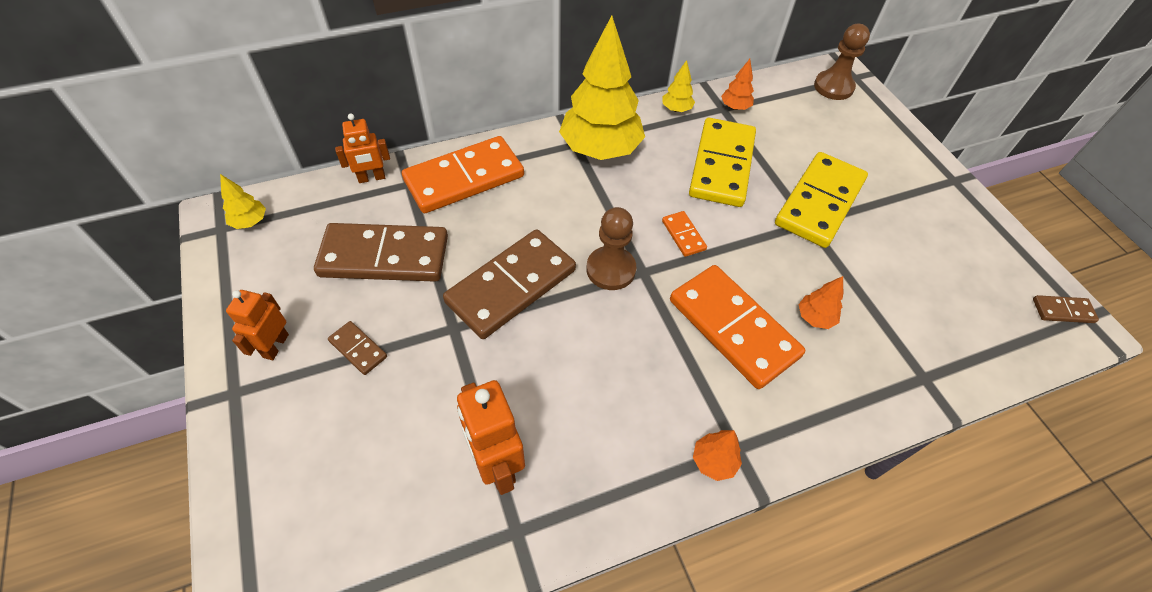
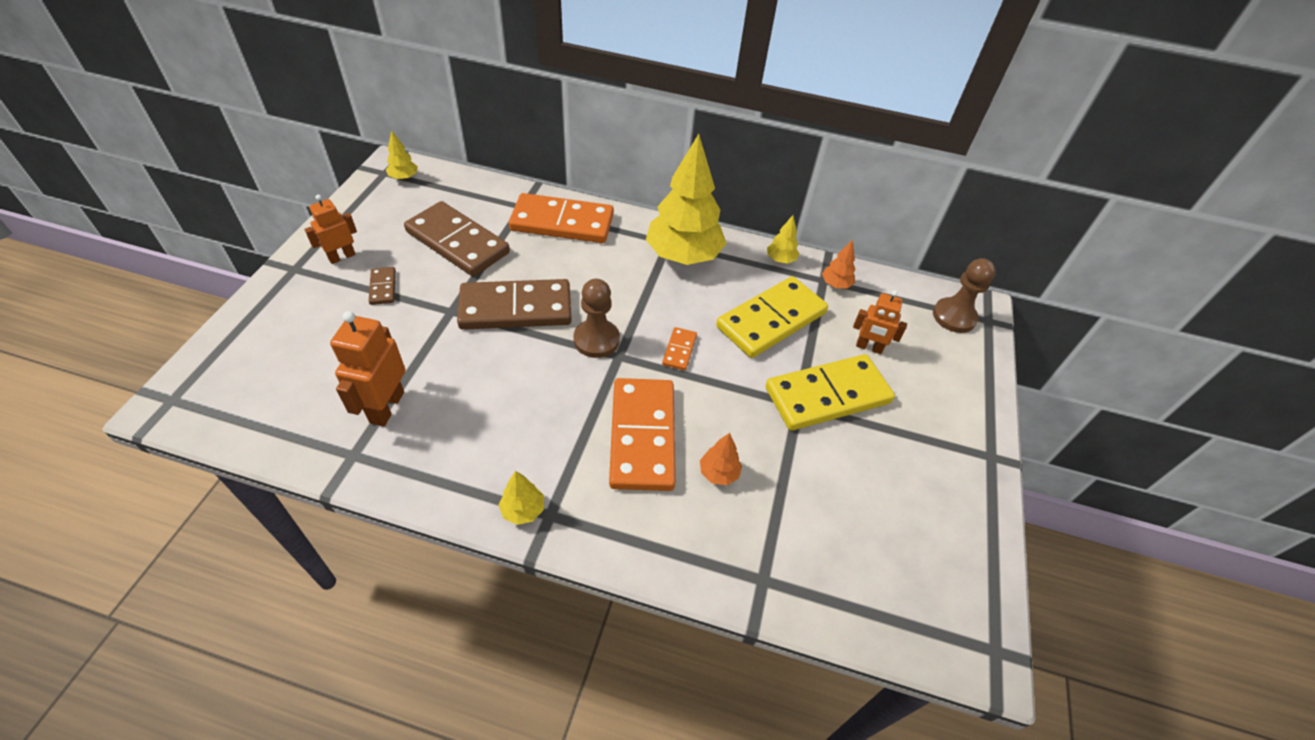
camera: 35 degrees right, 5 degrees down
(372, 178) = (502, 190): orange robot -> orange robot (869, 347)
(714, 461) = (523, 510): orange tree -> yellow tree
(1062, 311) = (974, 628): brown domino -> none

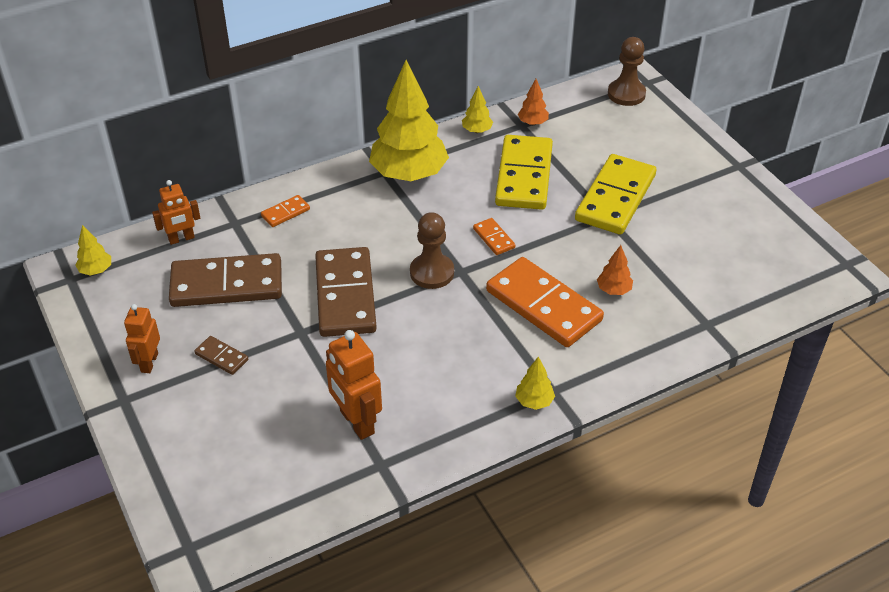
camera: 40 degrees left, 5 degrees down
(516, 308) = (345, 295): brown domino -> brown domino turned 45 degrees counterclockwise
(562, 223) = (285, 213): orange domino -> orange domino, size x0.44
(869, 347) = (602, 150): orange robot -> orange robot (181, 239)

